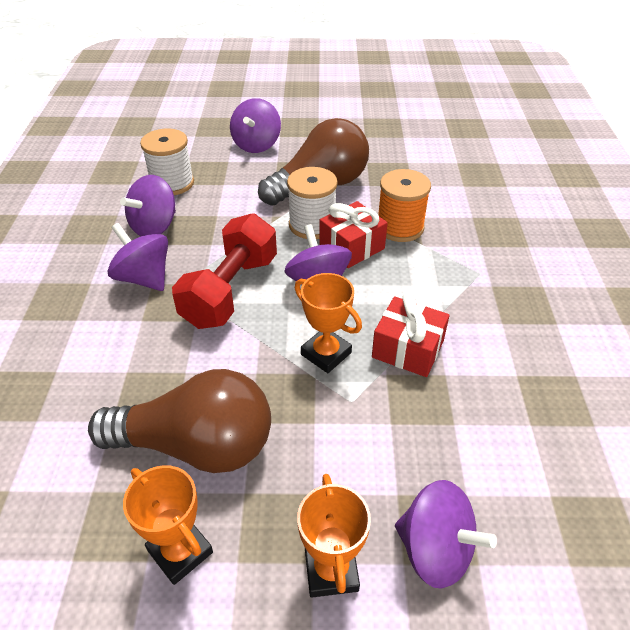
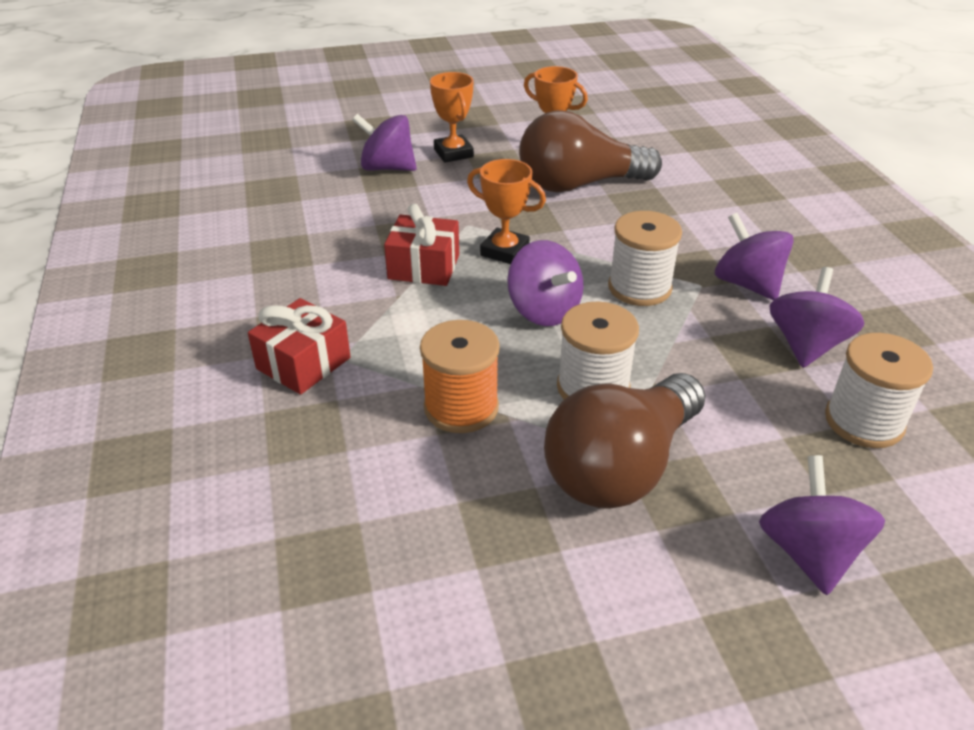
camera: 165 degrees right, 5 degrees down
(144, 278) = (747, 284): purple spinning top -> purple spinning top turned 150 degrees counterclockwise
(230, 290) = (639, 288): red dumbbell -> white spool
(351, 247) = (521, 364): red gift -> red gift (303, 363)

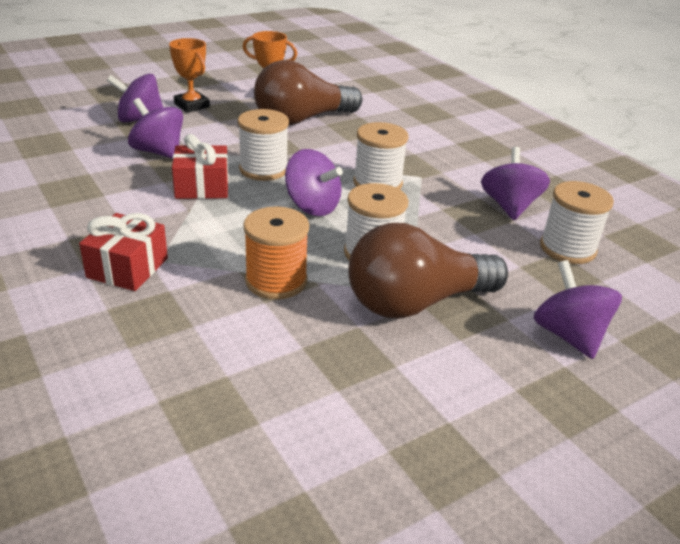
camera: 20 degrees left, 5 degrees down
(504, 251) = (263, 169): orange trophy -> white spool
(621, 466) = (416, 302): brown light bulb -> brown light bulb turned 45 degrees clockwise
(747, 284) = (453, 173): purple spinning top -> purple spinning top (158, 152)

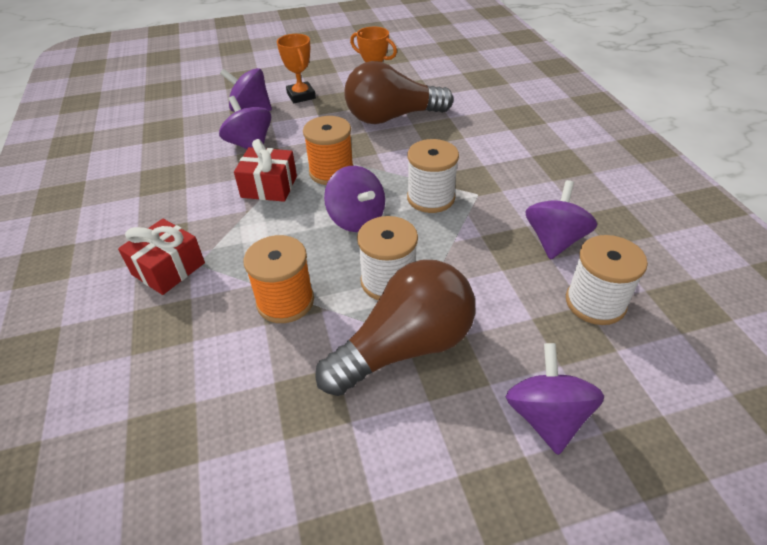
camera: 20 degrees right, 10 degrees up
(263, 169) = (331, 172): white spool -> orange spool
(416, 302) = (404, 347): brown light bulb -> brown light bulb turned 150 degrees clockwise

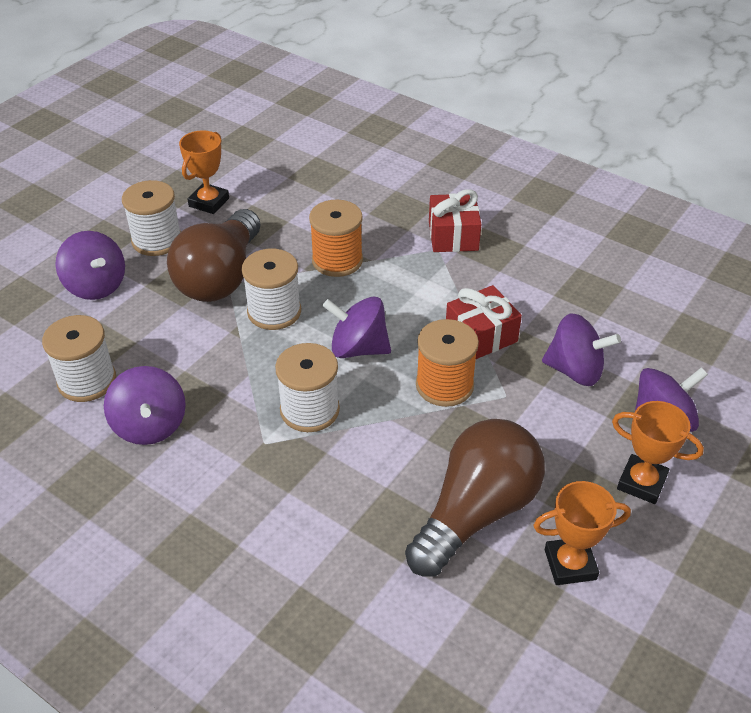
camera: 140 degrees right, 0 degrees up
(328, 481) = (209, 202): none -> orange trophy
(437, 449) = (157, 240): none -> white spool

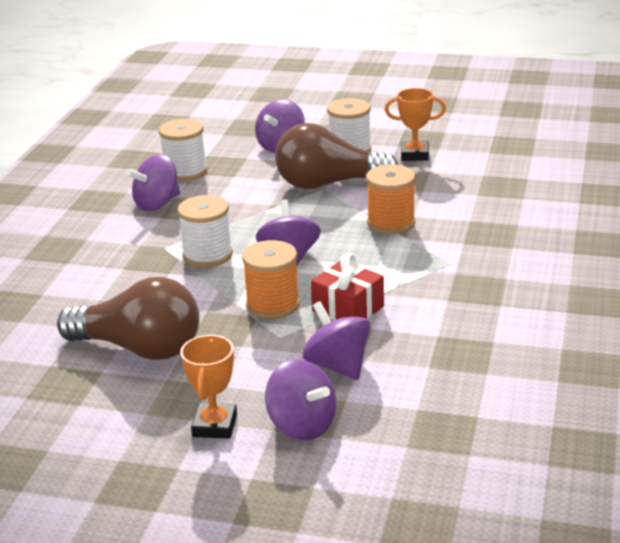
camera: 70 degrees right, 15 degrees down
(274, 311) = (305, 214): white spool -> none
(453, 236) = (476, 266): red gift -> none
(570, 564) = (105, 403): orange trophy -> none
(575, 370) = (337, 366): purple spinning top -> purple spinning top turned 150 degrees clockwise

